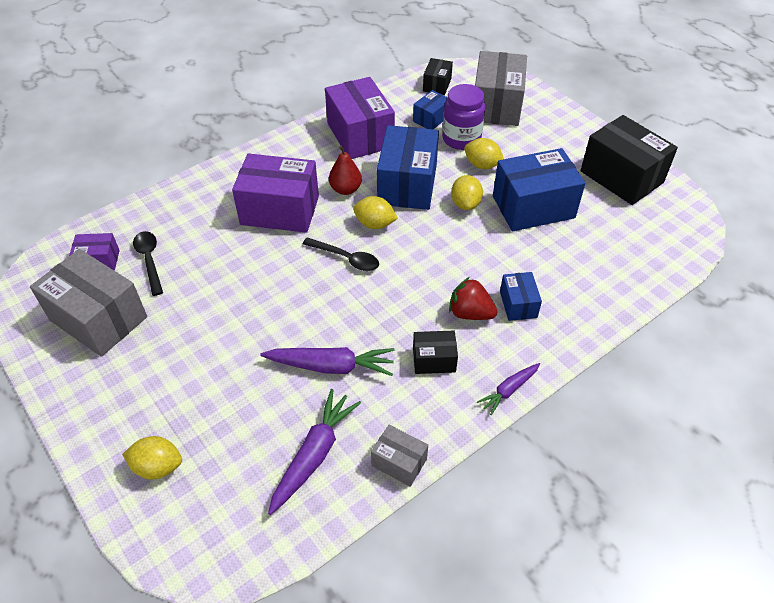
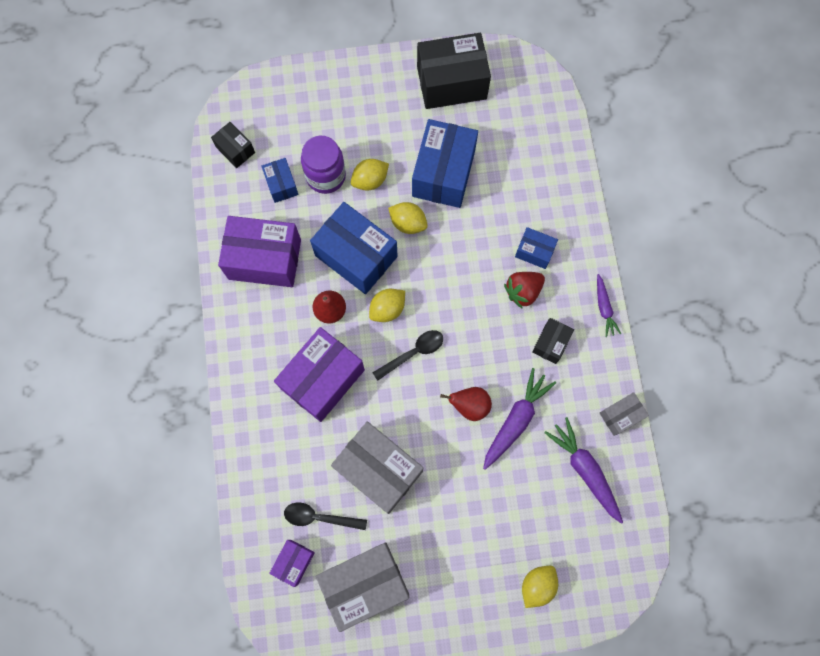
camera: 60 degrees left, 25 degrees up
(322, 322) = (469, 405): none -> red pear
(496, 105) = (300, 118): grey box -> grey box (378, 470)

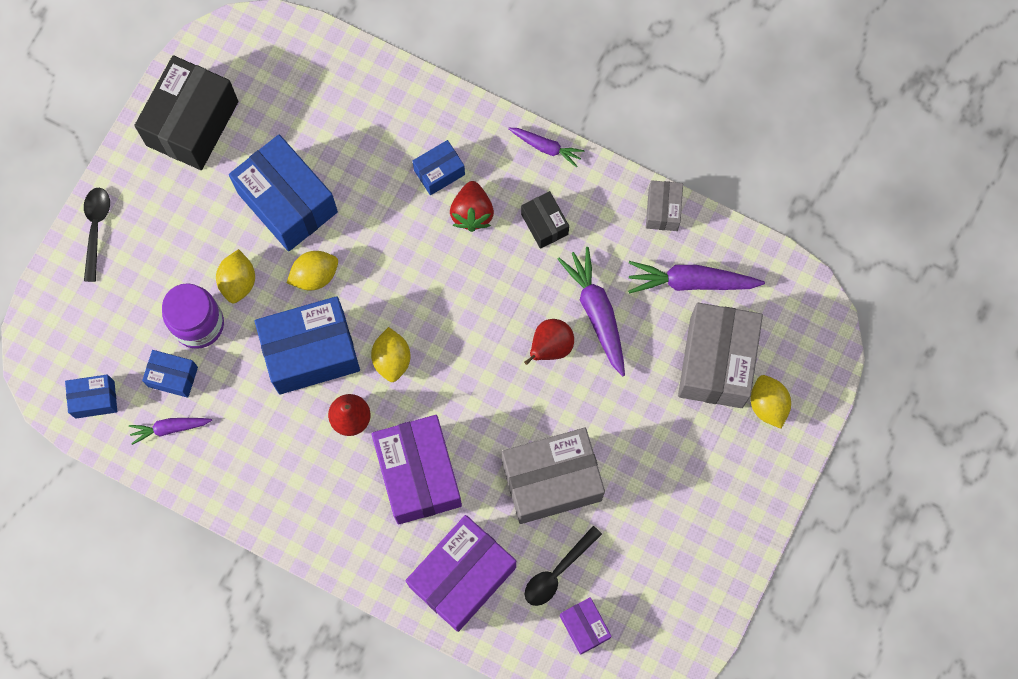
camera: 55 degrees left, 0 degrees up
(235, 150) = (94, 399): black box -> blue box
(247, 206) = (170, 428): none -> purple carrot
(264, 259) = (244, 449): purple box -> purple box (462, 577)
(365, 583) = (653, 570): grey box -> grey box (716, 362)
(413, 353) = (457, 365): black spoon -> black spoon (96, 228)

